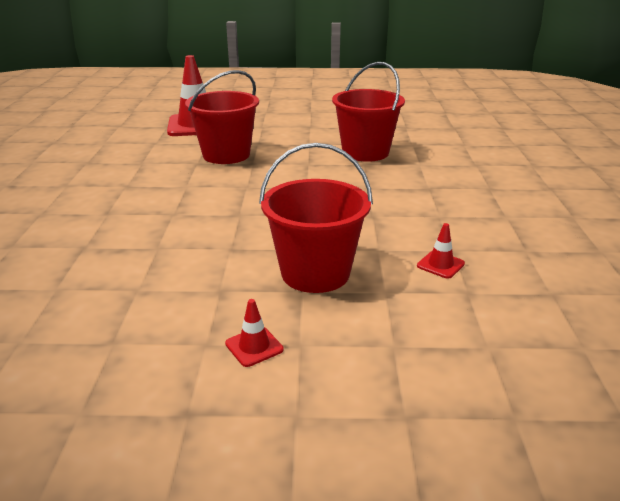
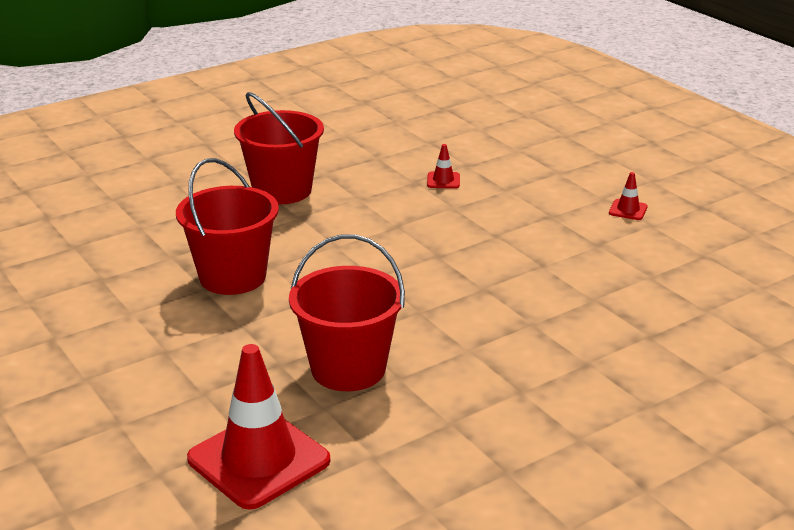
camera: 125 degrees left, 0 degrees up
(315, 273) = (523, 219): red bucket -> red bucket (282, 190)

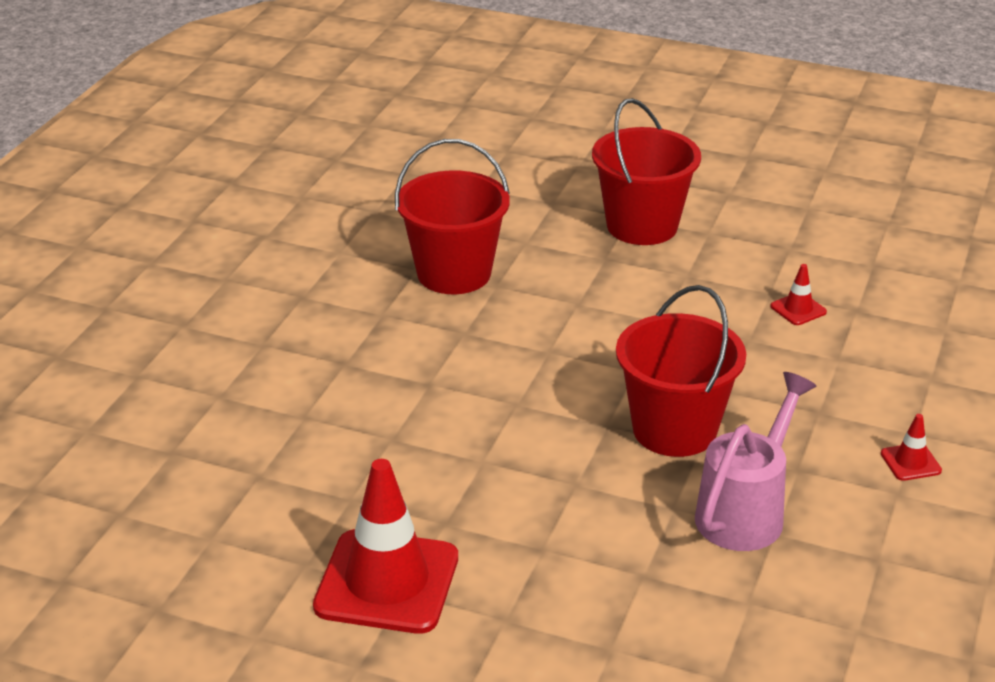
camera: 55 degrees right, 5 degrees up
(258, 460) = (199, 416): red traffic cone -> red traffic cone (387, 582)
(348, 369) = (376, 403): red bucket -> red bucket (674, 430)
(622, 277) = (745, 512): none -> pink watering can

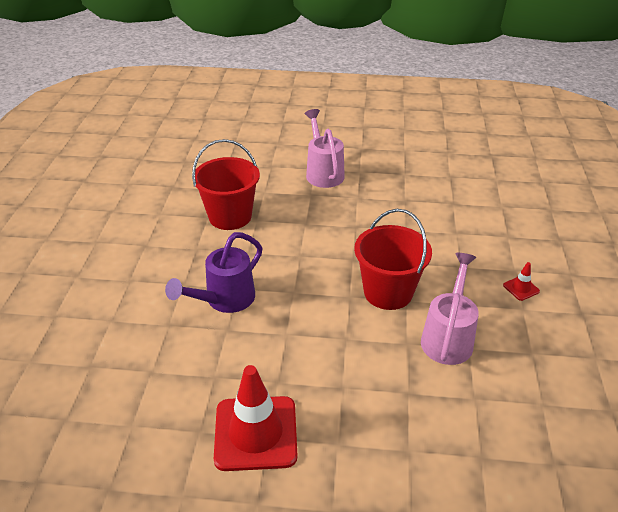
camera: 15 degrees left, 5 degrees up
(402, 396) = (225, 300): none -> purple watering can
(642, 226) = (323, 173): red bucket -> pink watering can
(798, 309) = (423, 207): red traffic cone -> none

